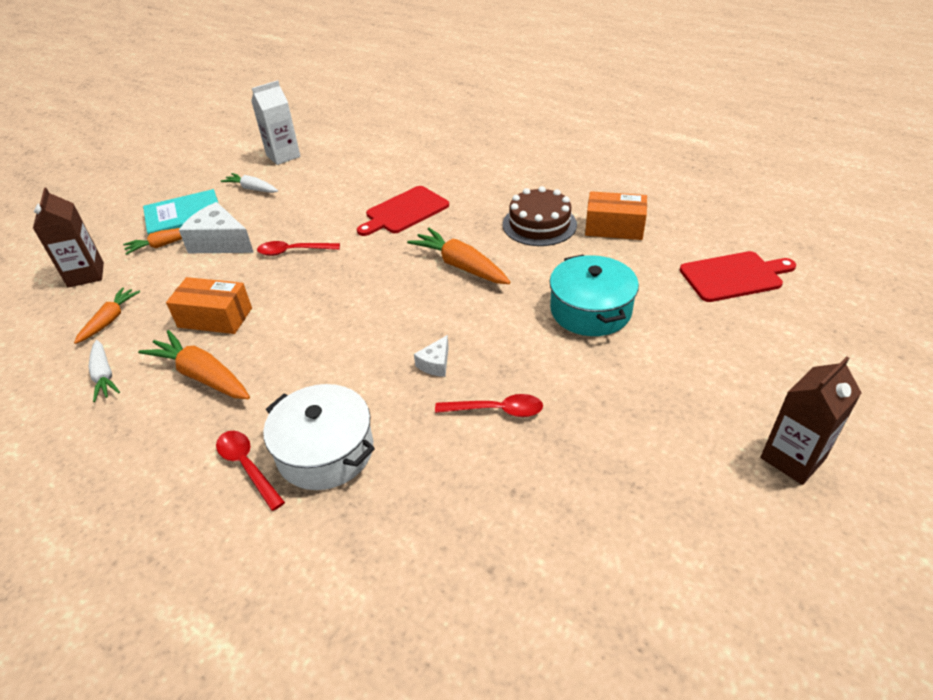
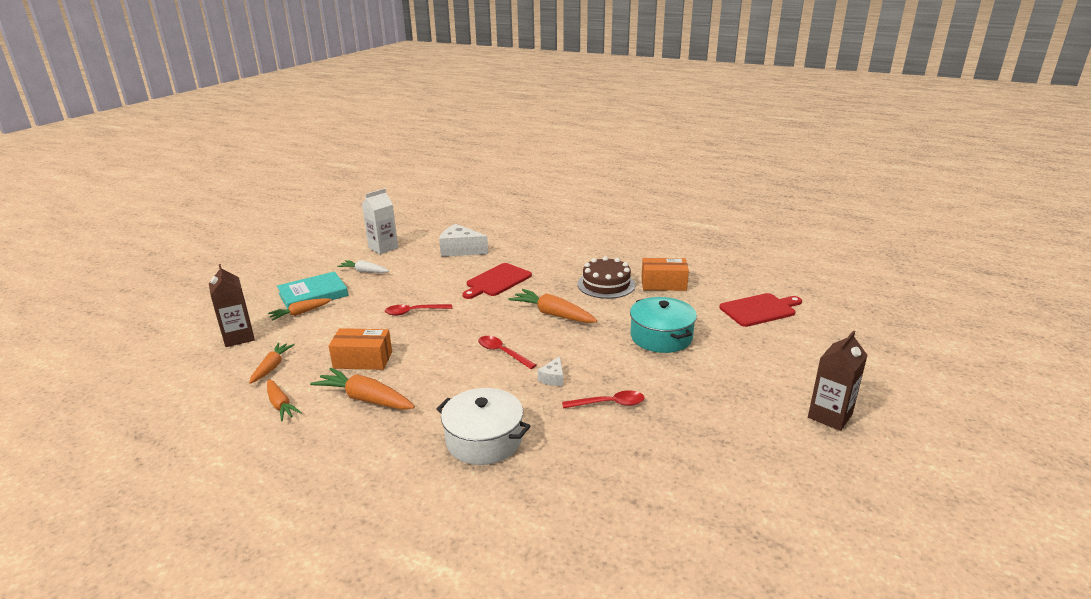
camera: 10 degrees left, 15 degrees down
(104, 376) = (280, 405): white carrot -> orange carrot
(220, 242) = (349, 309): white cheese -> white cheese (460, 250)
(247, 466) = (424, 455): red spoon -> red spoon (502, 353)

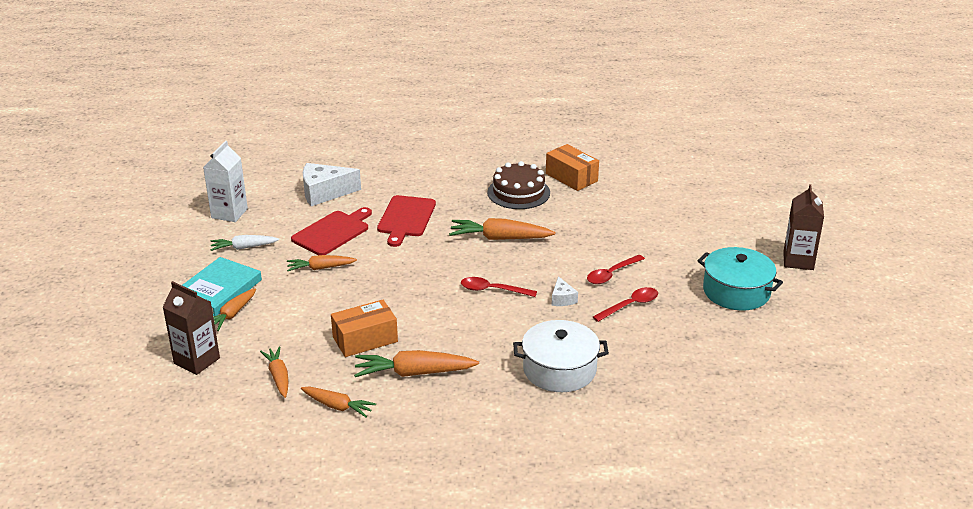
camera: 30 degrees left, 5 degrees up
(396, 299) = (320, 268): none -> orange carrot
(414, 312) = (357, 276): red spoon -> red spoon (611, 274)
(661, 337) = (617, 232): turquoise pot -> turquoise pot (736, 291)
(663, 284) = (571, 177): orange box -> orange box turned 75 degrees clockwise
(759, 310) = (676, 181): red cutting board -> red cutting board (333, 232)

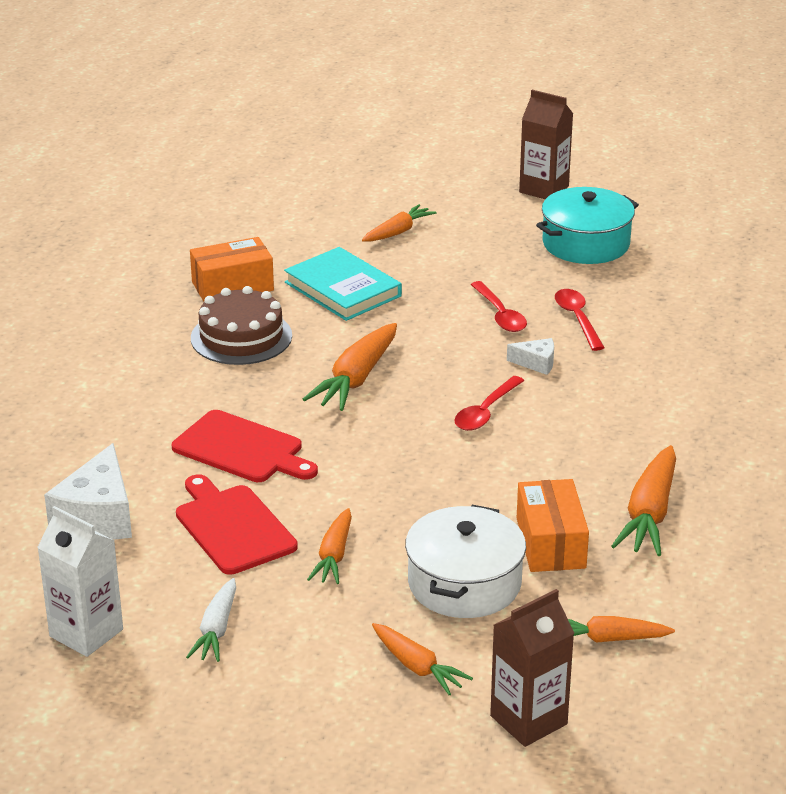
camera: 70 degrees left, 0 degrees up
(218, 290) = (335, 674): turquoise book -> turquoise book (342, 289)
(337, 406) = (699, 593): orange carrot -> orange carrot (398, 232)
(559, 369) = (689, 400): white pot -> white pot (464, 583)

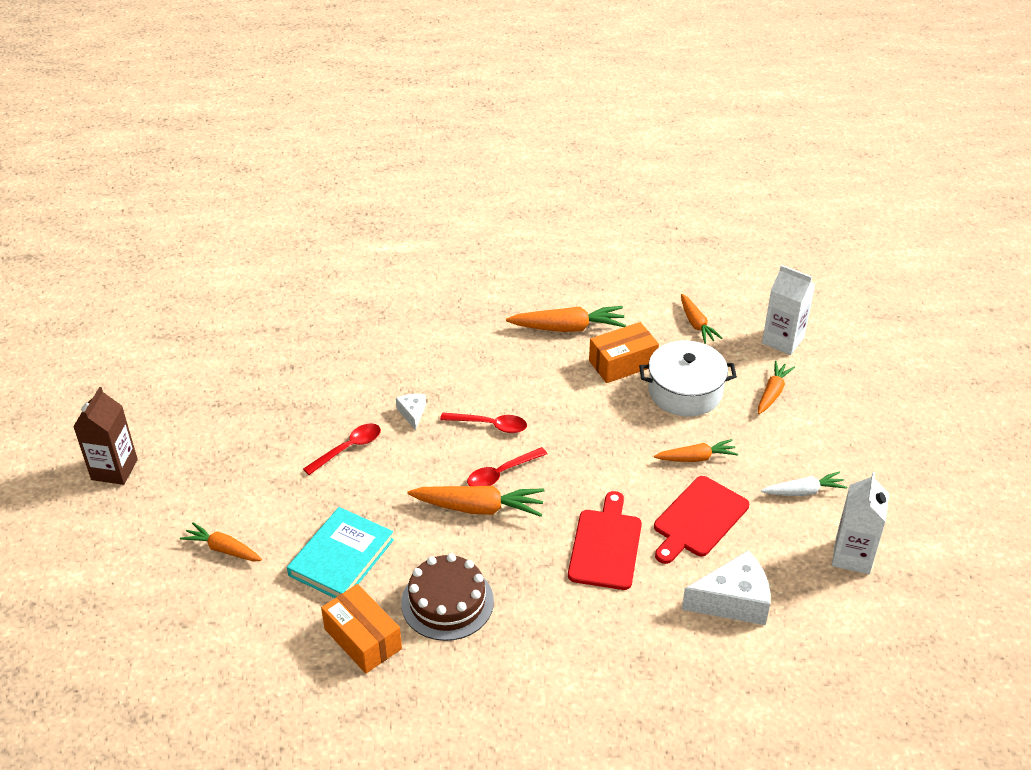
camera: 110 degrees left, 10 degrees up
(528, 720) = (783, 340): brown carton -> white carton
(577, 319) = (339, 404): red spoon -> red spoon (501, 473)
(586, 243) = (212, 423): turquoise pot -> none

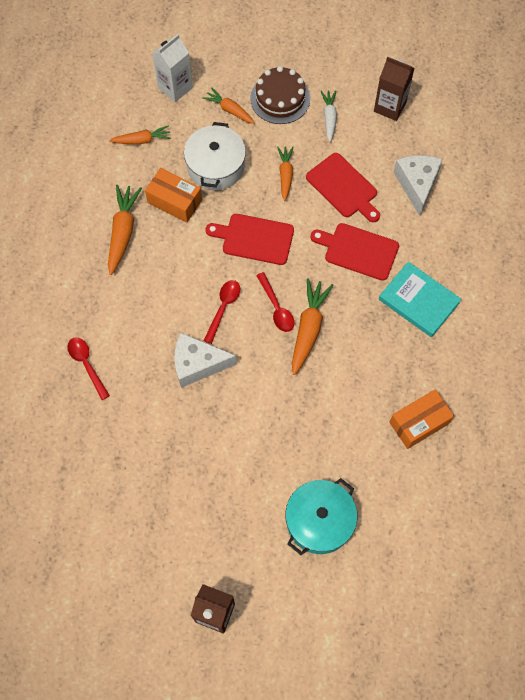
camera: 80 degrees left, 25 degrees up
(223, 549) = (319, 521): orange carrot -> turquoise pot
(341, 557) = (342, 432): turquoise book -> turquoise book (418, 301)
(348, 448) = (228, 417): red spoon -> red spoon (87, 365)
(412, 413) = (198, 364): white cheese -> white cheese, size x1.99
(447, 602) = (393, 362): brown cake -> brown cake (280, 98)
(593, 440) = (254, 238): none -> red cutting board
(622, 363) = (174, 201): orange box -> orange box turned 45 degrees counterclockwise
(852, 556) = (390, 107): white carton -> brown carton

